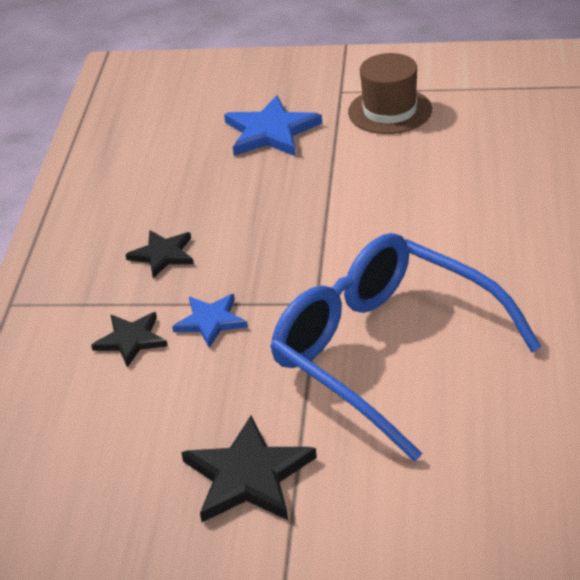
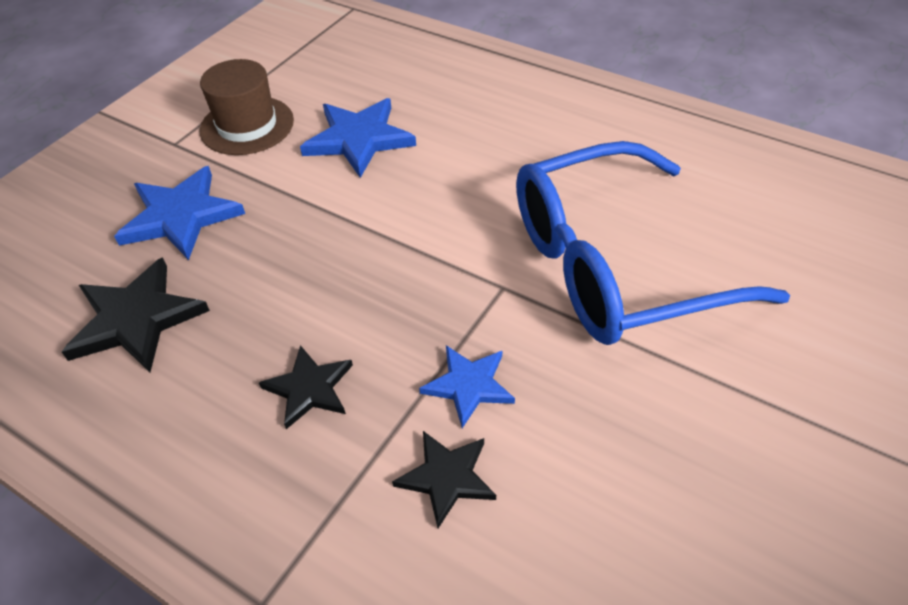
camera: 65 degrees left, 10 degrees up
(248, 476) = (748, 443): black star -> black star (136, 319)
(423, 168) = (358, 139): none -> blue star

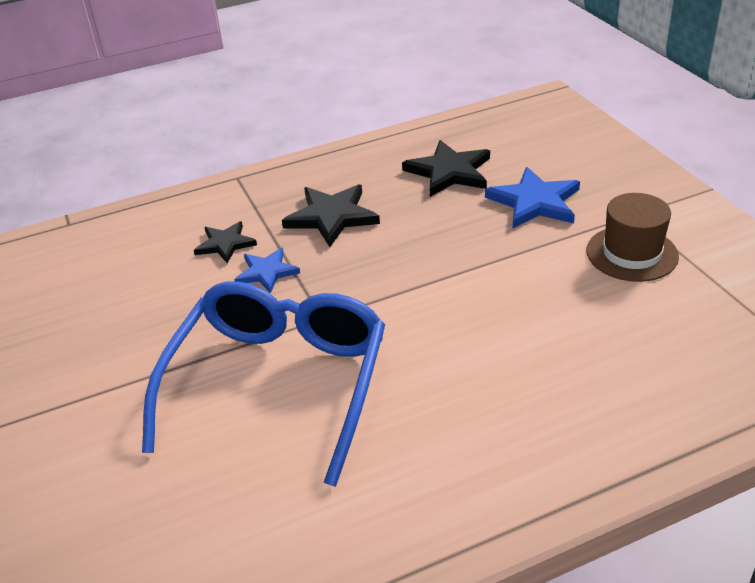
camera: 125 degrees right, 10 degrees down
(309, 388) = (332, 217): black star -> black star, size x1.60
(358, 139) = (561, 307): blue star -> none

